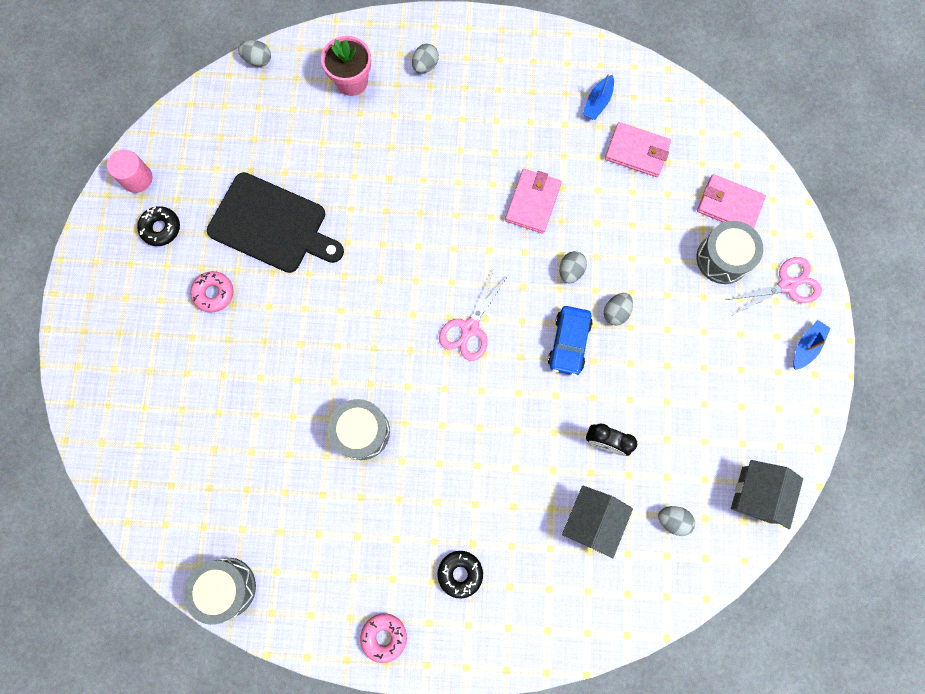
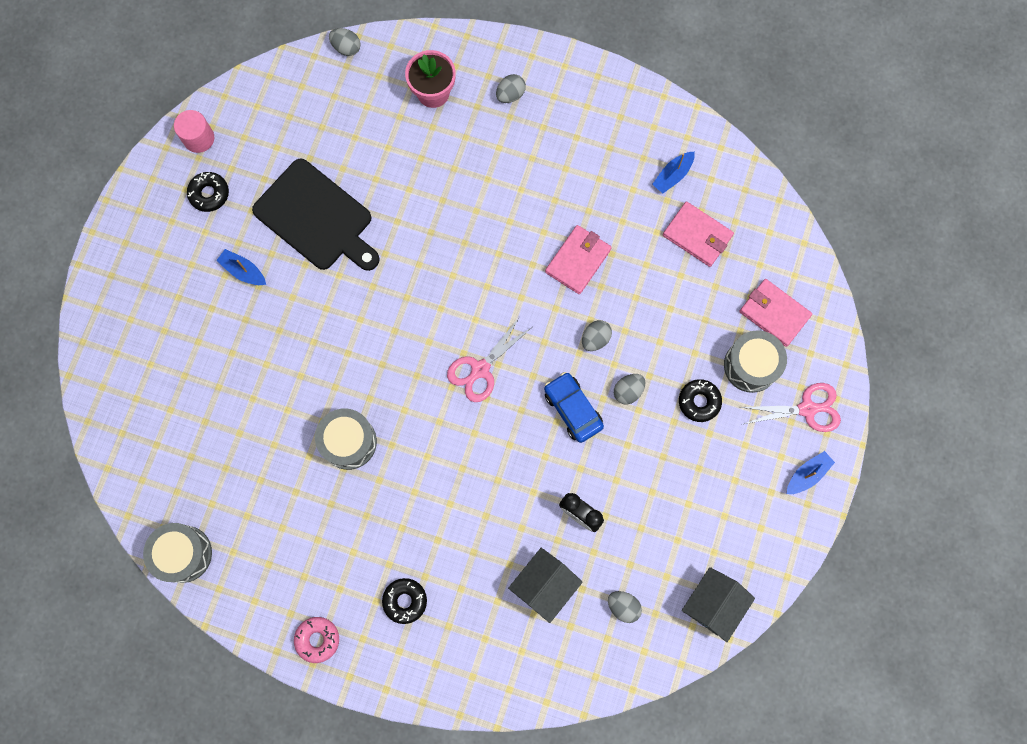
camera: 15 degrees right, 0 degrees up
(214, 293) = (243, 271): pink donut -> blue boat
(569, 343) = (573, 409): blue car -> blue car turned 120 degrees clockwise
(685, 304) = (699, 401): none -> black donut

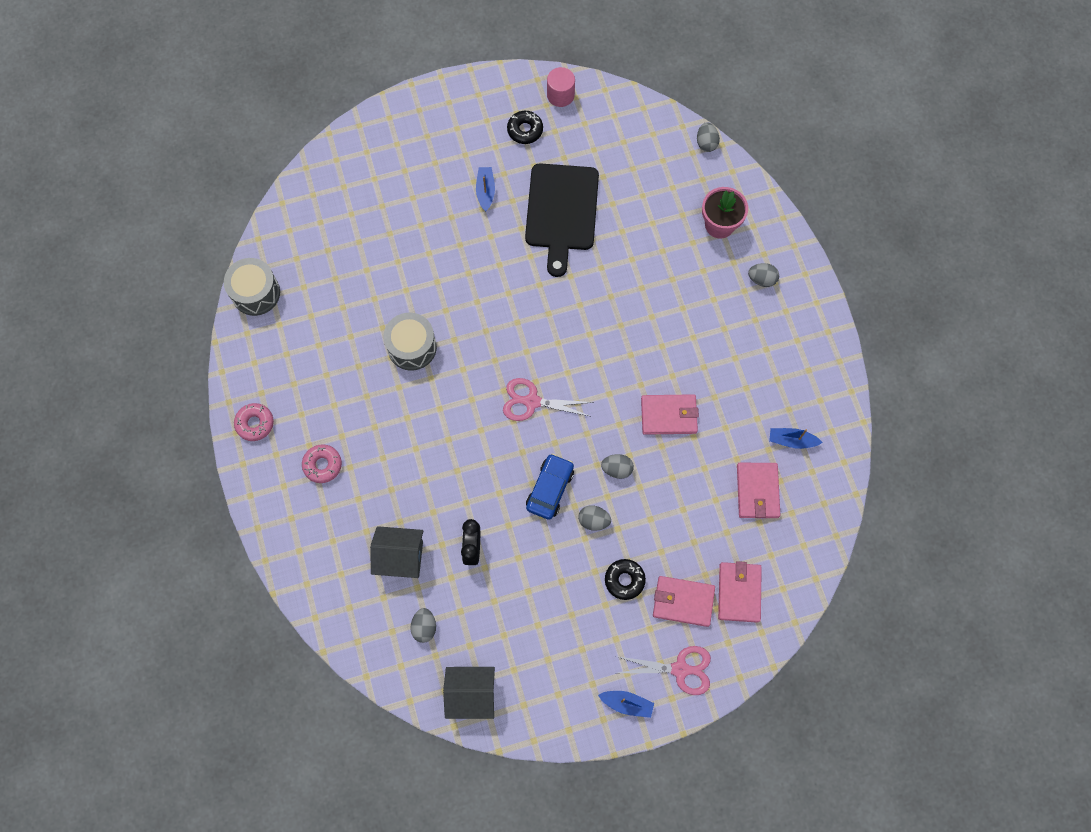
camera: 55 degrees right, 5 degrees down
(405, 601) = (322, 465): black donut -> pink donut
(751, 365) = (683, 601): grey drum -> pink wallet
(807, 409) = (680, 669): pink scissors -> pink scissors turned 45 degrees counterclockwise

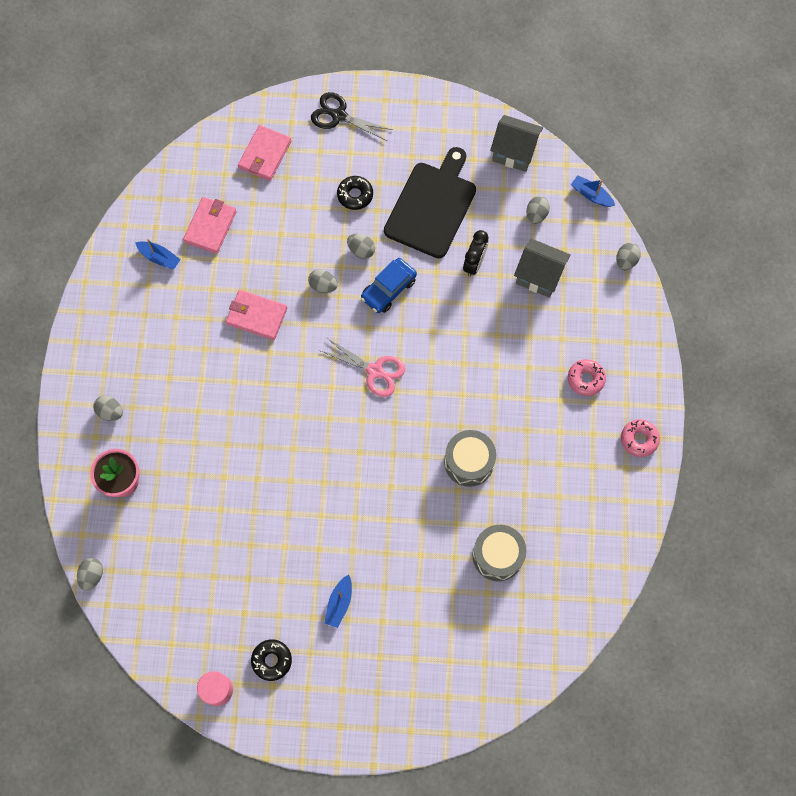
camera: 160 degrees left, 0 degrees up
(256, 293) = (606, 573): grey drum -> grey drum (497, 556)
(314, 607) = (626, 261): none -> grey egg
(562, 212) = (271, 552): black cutting board -> black cutting board (432, 206)
(627, 704) = (392, 106): blue boat -> blue boat (591, 195)
(680, 669) = (339, 116): pink scissors -> black scissors
(683, 601) = (314, 163): pink wallet -> none

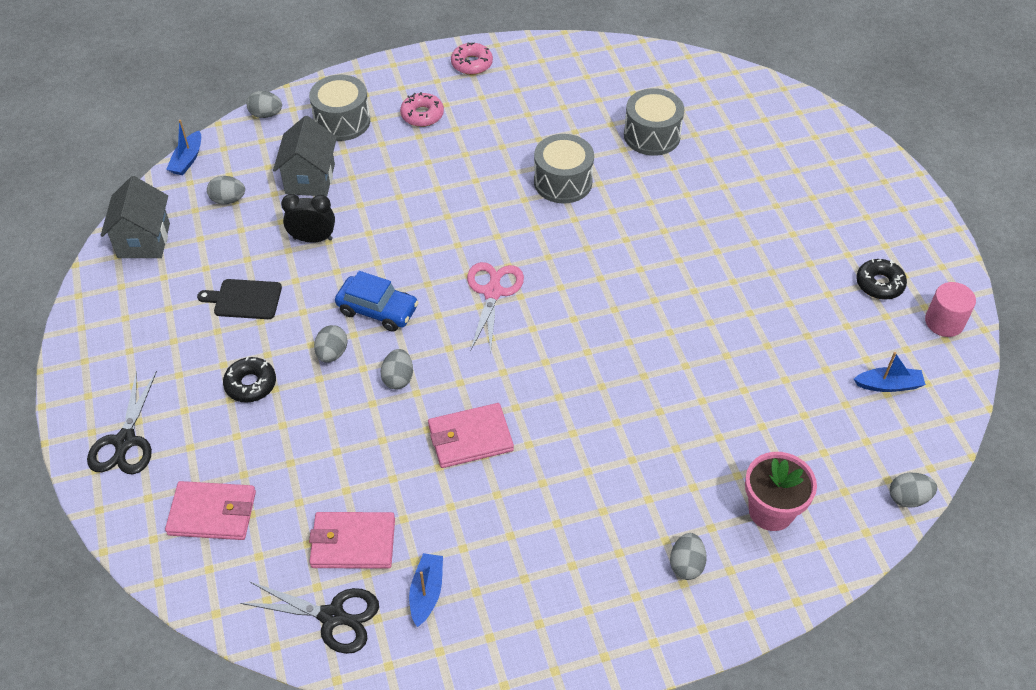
camera: 110 degrees left, 20 degrees down
(167, 203) = (332, 616): none -> black scissors
(256, 316) = (470, 438): pink wallet -> pink wallet turned 75 degrees clockwise
(339, 603) = (780, 245): blue boat -> blue boat (888, 385)
(432, 206) = (245, 299): black cutting board -> black cutting board, size x0.50
(598, 316) = (342, 121): none -> grey drum

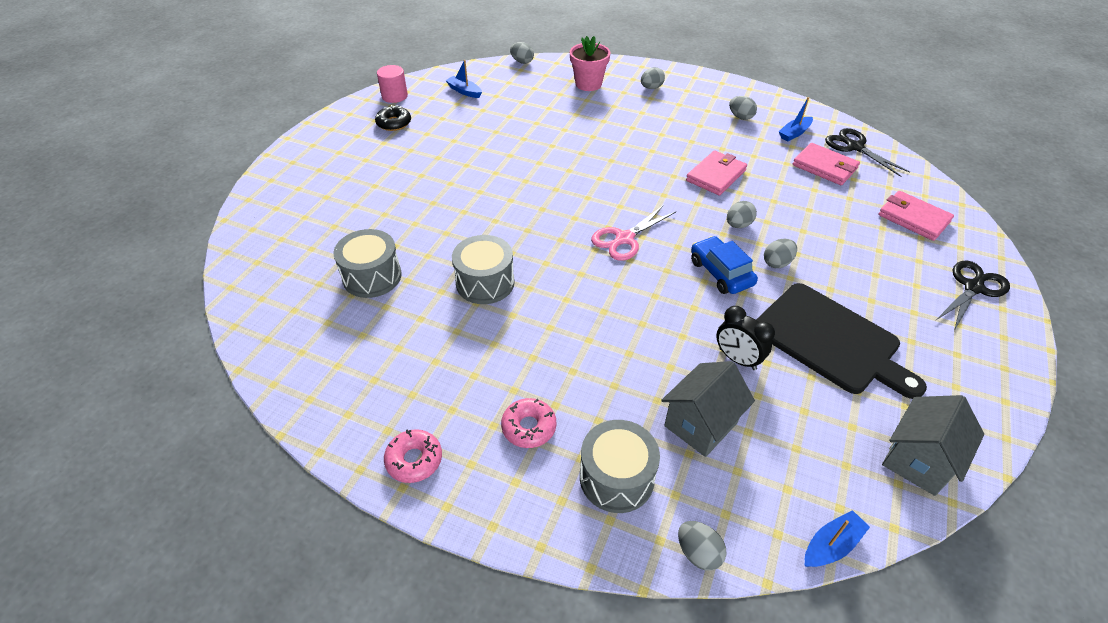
camera: 140 degrees left, 5 degrees down
(228, 200) = (803, 454): grey egg -> grey egg (740, 117)
(245, 299) = (830, 340): black cutting board -> black cutting board, size x1.99
(250, 384) = (854, 275): black donut -> none
(470, 438) = (716, 175): pink wallet -> pink wallet turned 75 degrees counterclockwise

